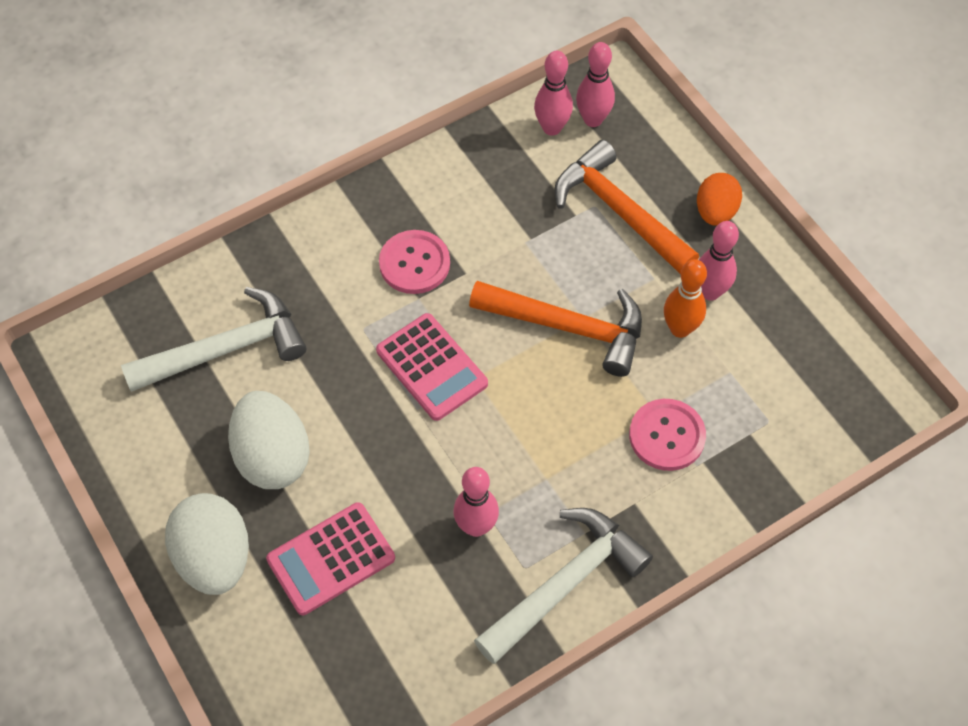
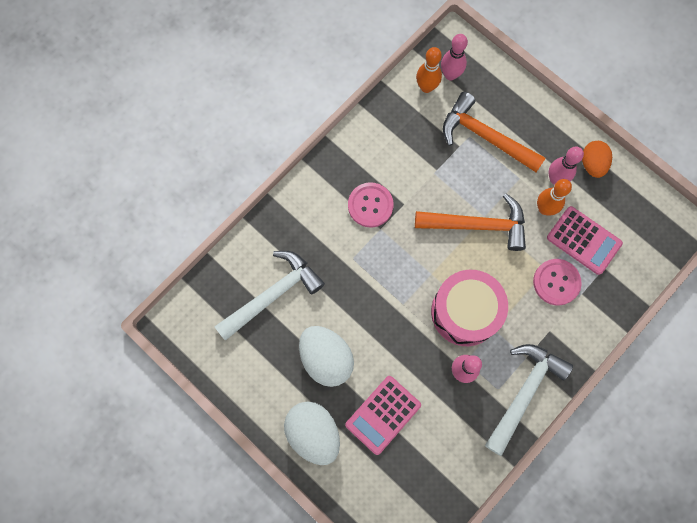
camera: 15 degrees left, 15 degrees up
(431, 367) = (403, 274): pink calculator -> pink calculator (583, 240)
(509, 443) = (465, 312): none -> pink drum
(552, 128) = (426, 87): pink bowling pin -> orange bowling pin
(715, 212) = (544, 122): orange egg -> orange egg (592, 164)

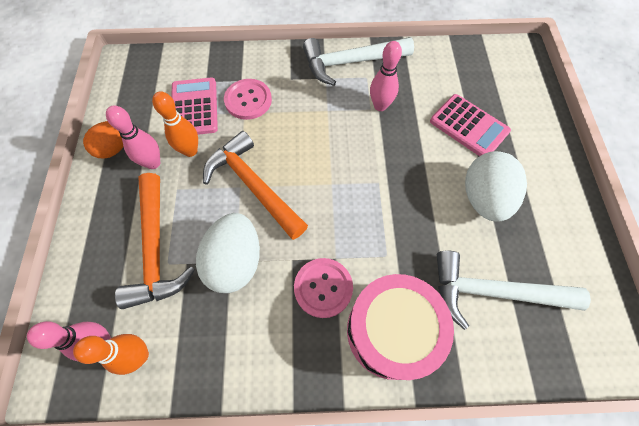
camera: 135 degrees left, 10 degrees down
(313, 433) = (538, 157): white egg -> white egg (235, 261)
(383, 415) = (469, 126): pink calculator -> pink calculator turned 45 degrees clockwise
(465, 312) = (335, 137): pink drum -> pink drum (391, 331)

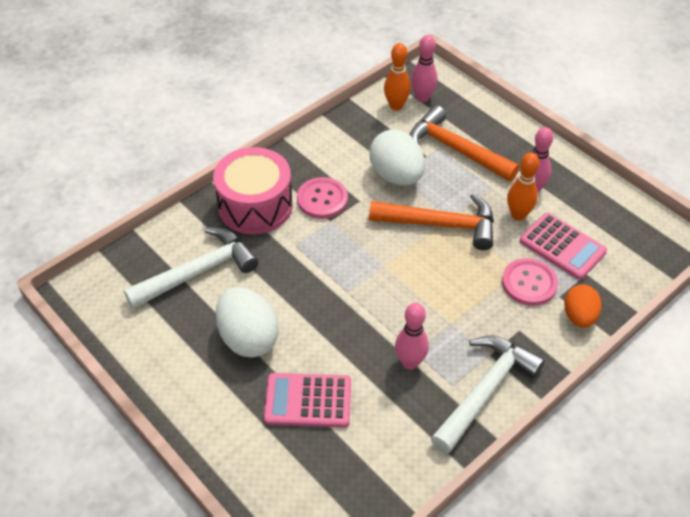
camera: 140 degrees right, 15 degrees down
(114, 148) = (573, 179): orange egg -> orange egg (579, 316)

